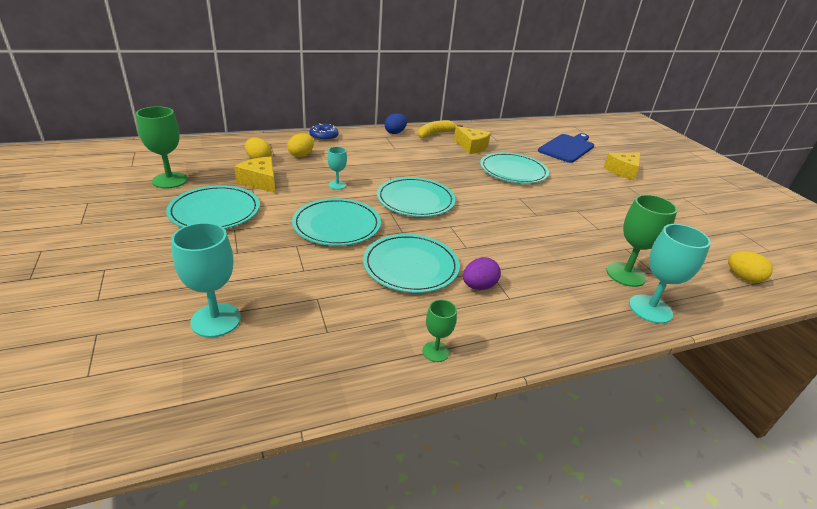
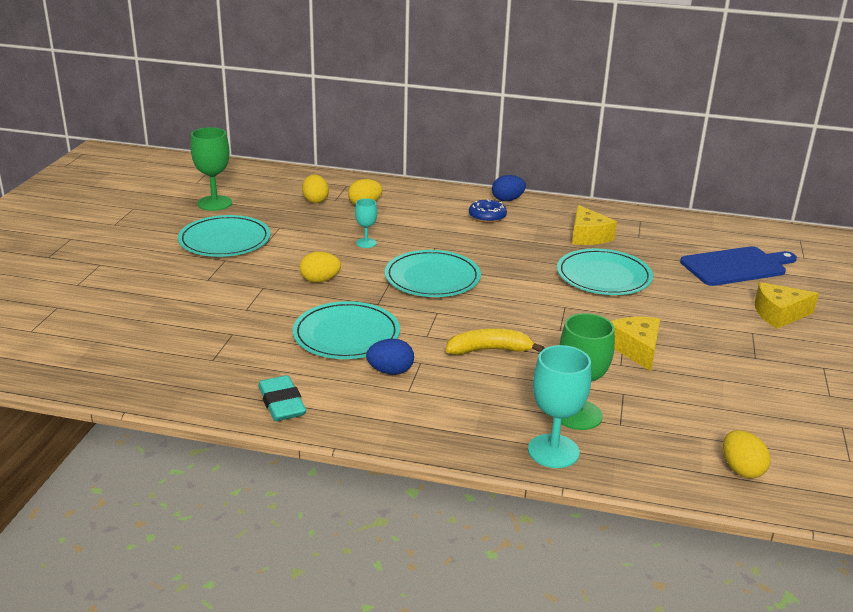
camera: 35 degrees right, 5 degrees down
(216, 320) = (140, 324): turquoise goblet -> none
(260, 181) = (294, 222): yellow cheese -> yellow cheese (636, 349)
(324, 136) = (414, 188): blue donut -> blue donut (487, 216)
(337, 225) = (320, 280): turquoise plate -> yellow egg
(435, 134) = (559, 211): yellow banana -> yellow banana (489, 350)
(435, 351) = (282, 404): green goblet -> turquoise eraser
(478, 286) = (390, 371): purple egg -> blue egg

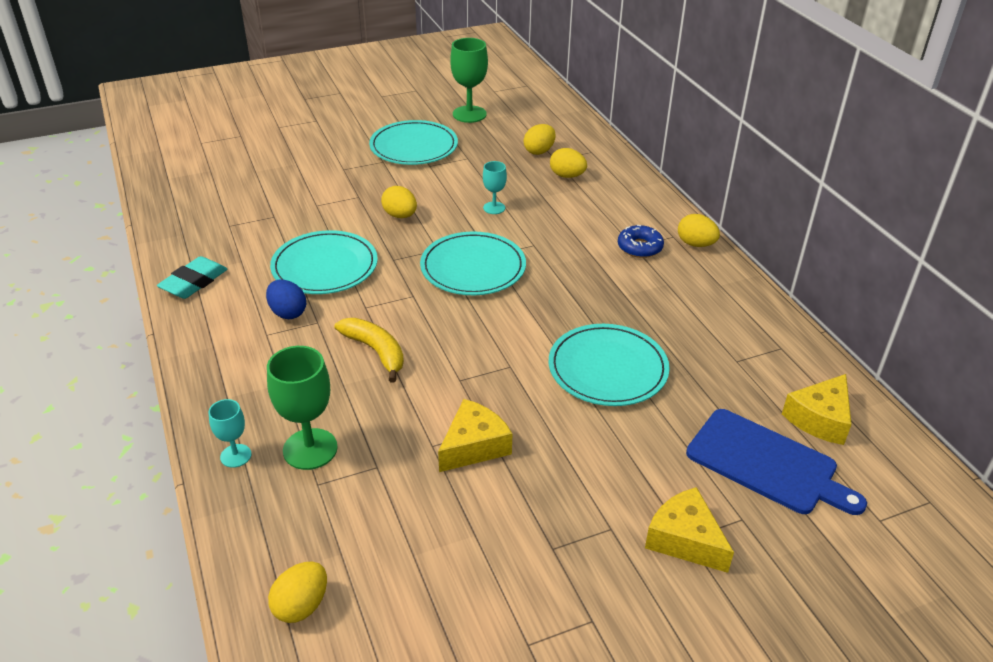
camera: 55 degrees right, 10 degrees up
(507, 200) = (695, 244): blue egg -> yellow egg
(553, 451) = (236, 456): turquoise goblet -> turquoise goblet, size x0.56
(588, 236) = (687, 325): yellow cheese -> yellow cheese (819, 419)

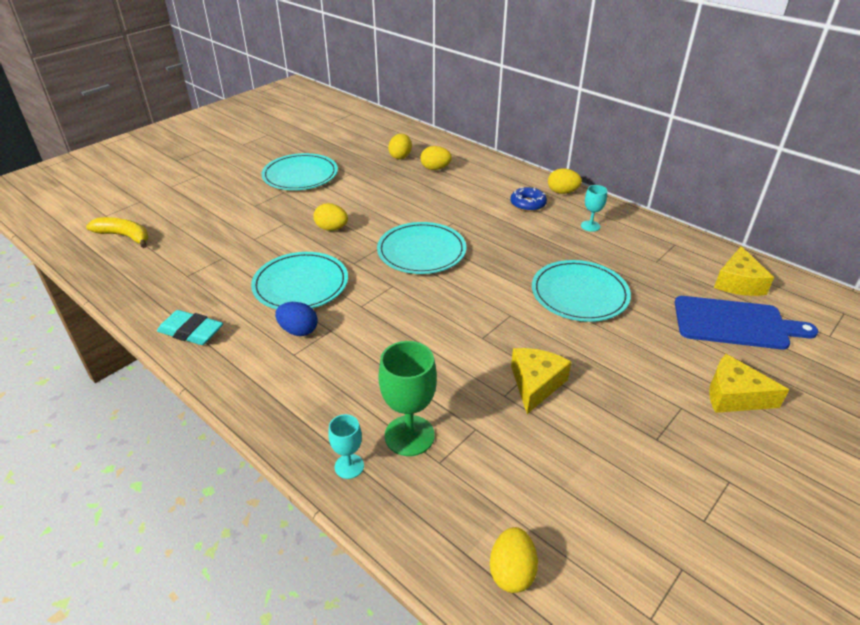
camera: 25 degrees left, 0 degrees up
(194, 282) = (191, 332): turquoise eraser -> turquoise eraser turned 75 degrees counterclockwise
(376, 351) = (398, 338): yellow banana -> yellow banana (124, 236)
(469, 114) = (325, 142): green goblet -> none
(494, 208) = (401, 204): turquoise goblet -> turquoise goblet (590, 226)

